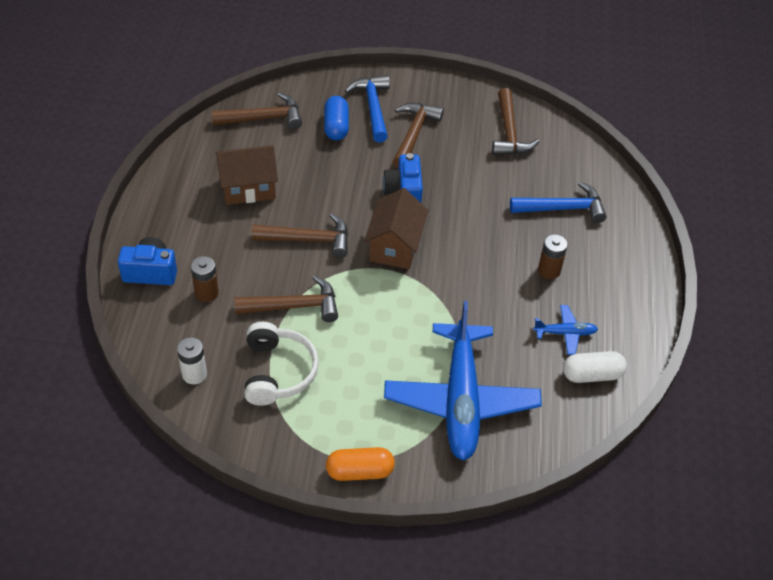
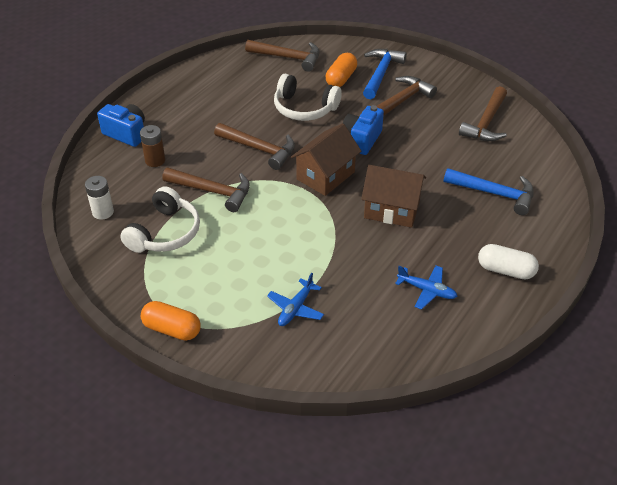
camera: 30 degrees right, 5 degrees down
(248, 188) = (241, 100): brown house -> brown house (391, 209)
(322, 175) = (304, 108): none -> white headphones
(336, 126) = (341, 78): blue capsule -> orange capsule
(461, 400) = (296, 308): blue plane -> blue plane, size x0.42
(549, 270) = (447, 237): brown battery -> none
(592, 375) = (428, 333): white capsule -> white capsule (505, 270)

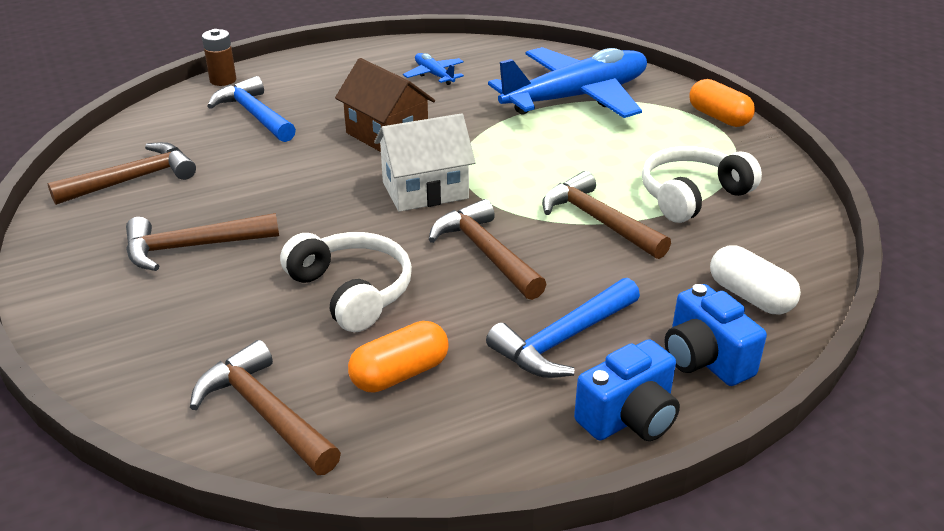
camera: 150 degrees left, 10 degrees down
(103, 212) = (778, 245): white battery -> none
(155, 160) = (668, 292): brown battery -> brown battery (223, 80)
(296, 308) = (576, 97): blue plane -> blue plane, size x2.41
(325, 175) = (425, 190): brown house -> white house
(341, 78) = (227, 322): orange capsule -> orange capsule (400, 374)
(361, 140) = (324, 215): blue camera -> blue camera (629, 418)
(381, 73) = (150, 305): blue hammer -> blue hammer (563, 340)
(505, 270) = (342, 66): white capsule -> white capsule (750, 296)

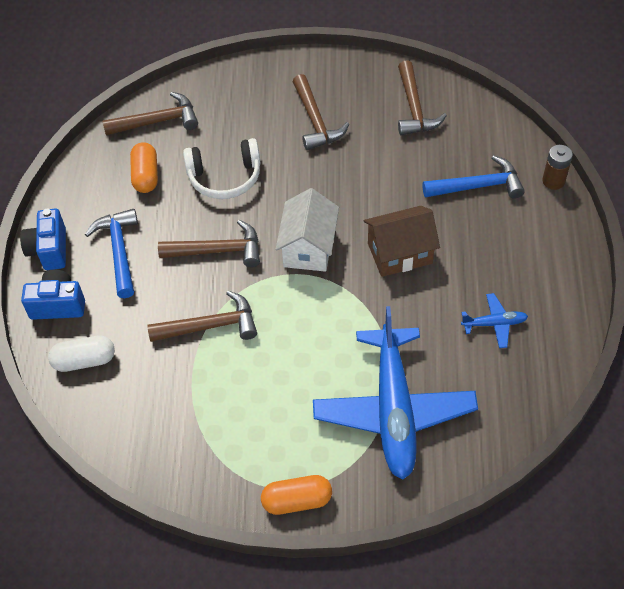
camera: 120 degrees right, 20 degrees up
(192, 247) = (315, 121): brown hammer -> brown hammer turned 150 degrees clockwise
(692, 195) = (201, 400): white headphones -> none

